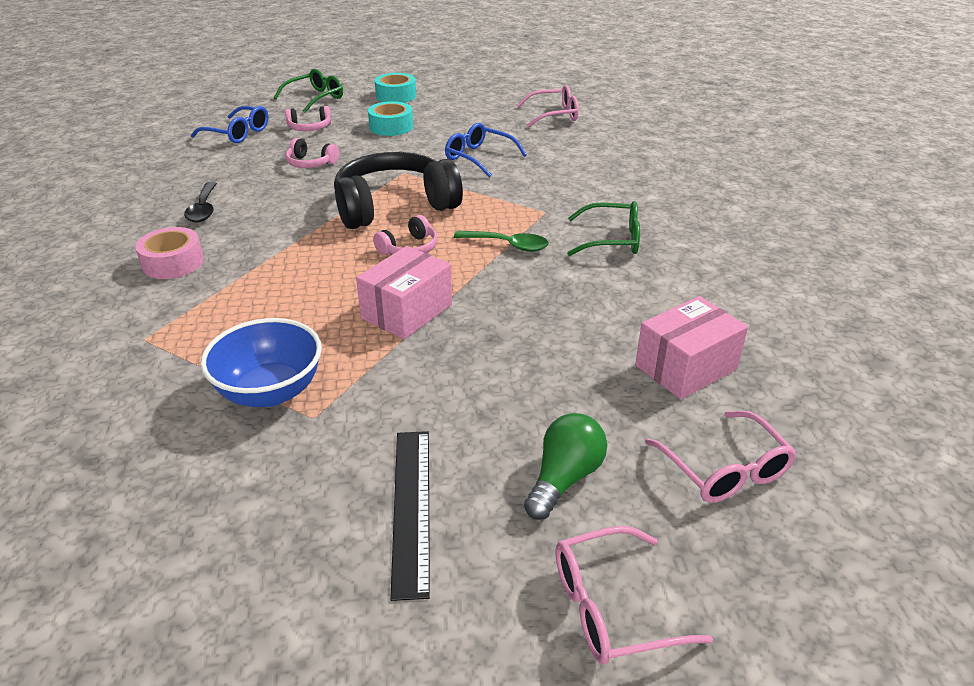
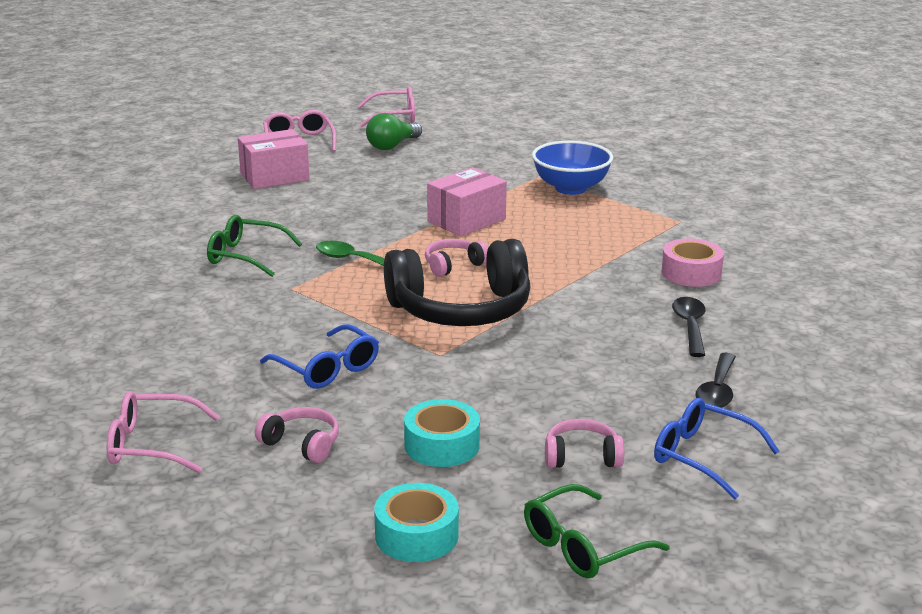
camera: 170 degrees left, 10 degrees down
(208, 166) = (717, 390): none -> black spoon
(311, 163) = (569, 381): pink headphones -> pink headphones (302, 444)
(412, 508) = (481, 144): black ruler -> none

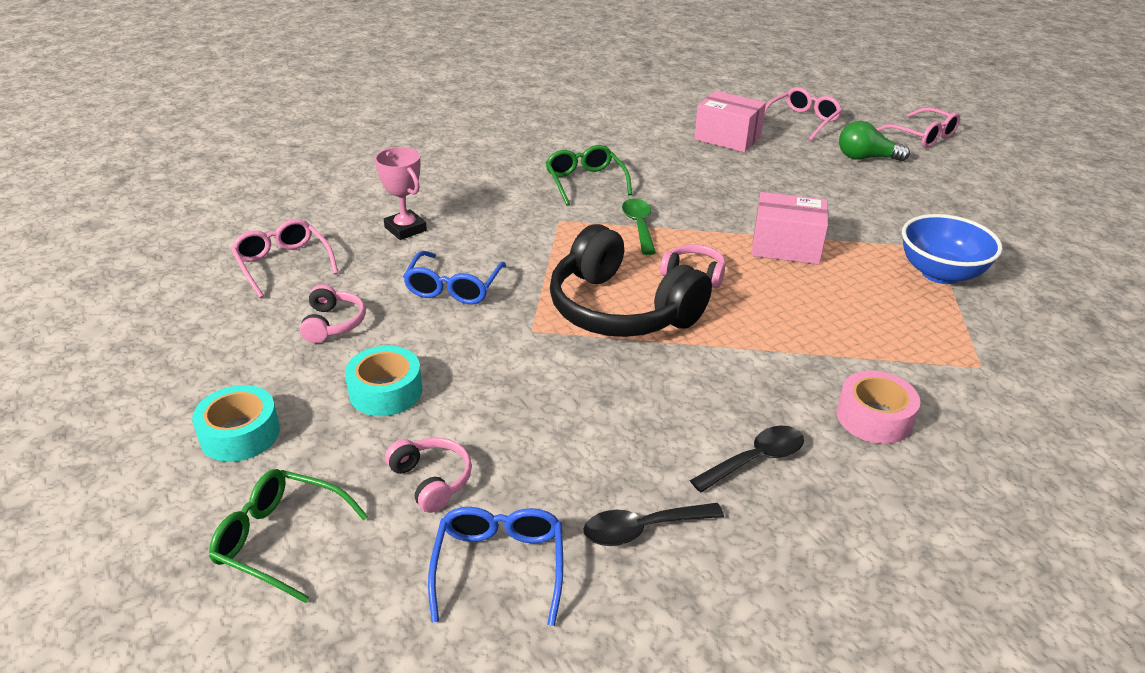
camera: 55 degrees right, 10 degrees up
(189, 362) = (405, 229): none -> pink trophy

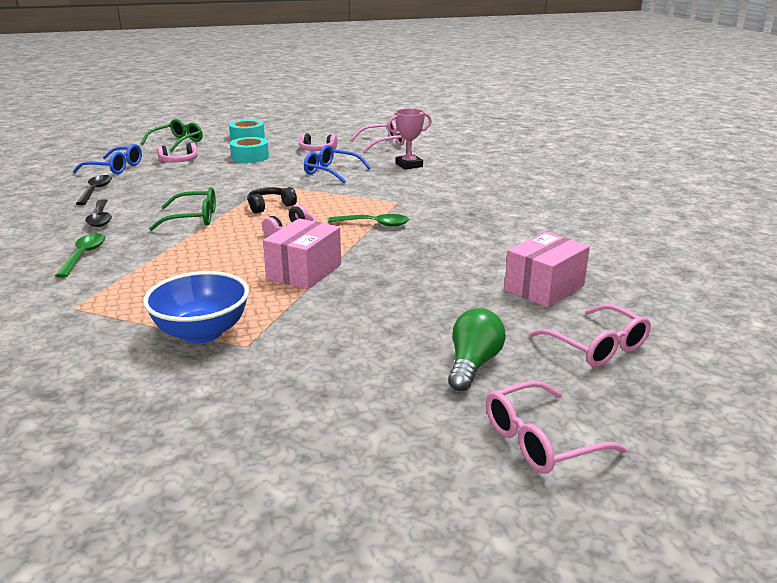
camera: 105 degrees right, 10 degrees down
(585, 182) = (458, 215): green glasses -> green glasses (193, 218)
(620, 309) = (270, 206): black headphones -> black headphones, size x0.45
(874, 417) = (84, 255): pink tape -> green spoon

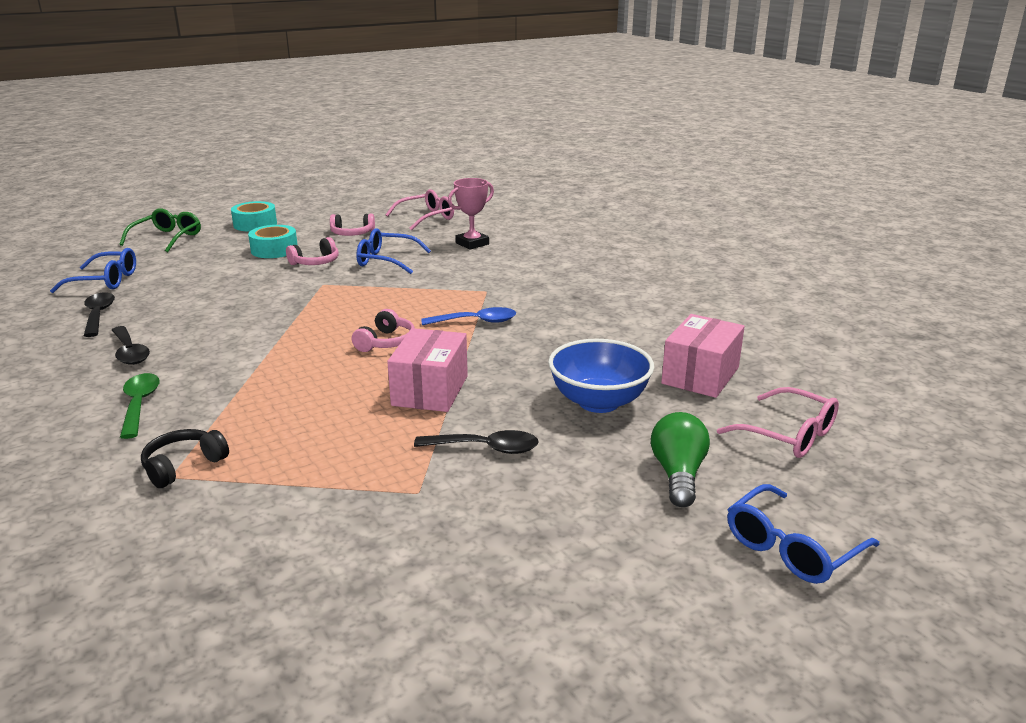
camera: 15 degrees left, 0 degrees up
(179, 161) = (186, 264): pink headphones -> pink headphones (315, 262)
(193, 218) = (253, 338): green glasses -> none
(202, 332) = (355, 484): blue bowl -> blue bowl (598, 402)
(270, 206) = (339, 312): black headphones -> black headphones (183, 466)
(321, 320) = (485, 448): none -> black spoon
(374, 224) = (476, 322): green spoon -> blue spoon
(540, 440) = (791, 548): pink glasses -> blue glasses

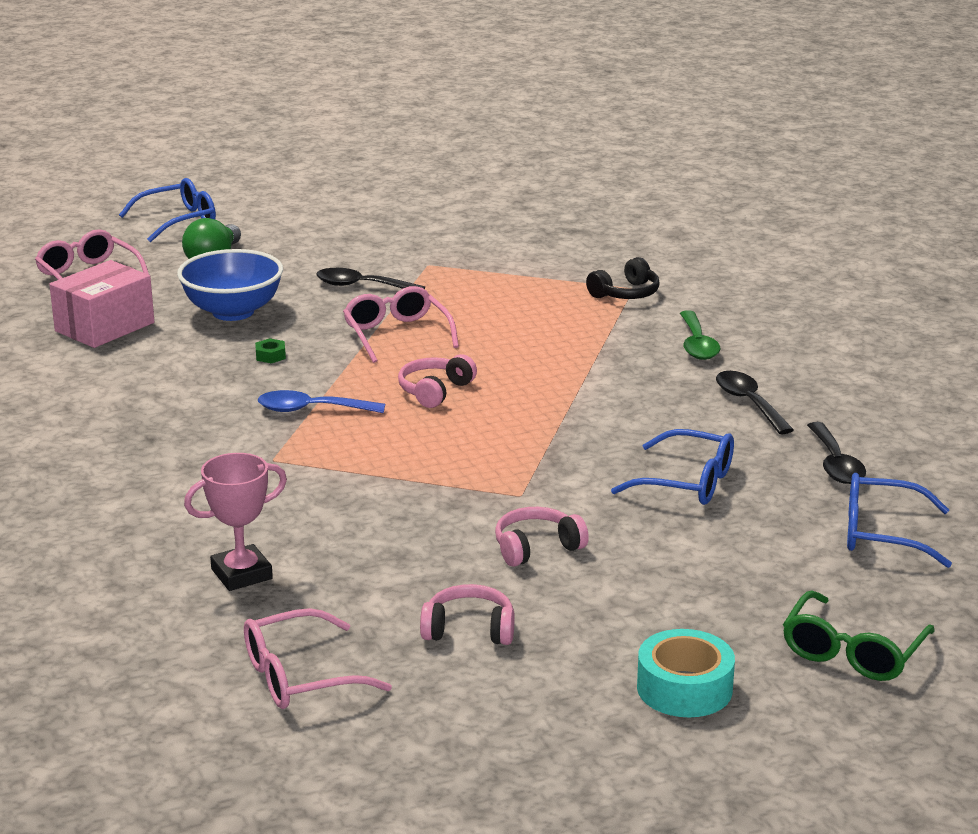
camera: 170 degrees left, 0 degrees up
(274, 250) = (619, 591): turquoise tape -> none
(386, 260) = (412, 541): blue glasses -> blue glasses (687, 482)
(430, 390) = (397, 334): pink box -> pink glasses
(533, 360) = (270, 356): none -> green nut

